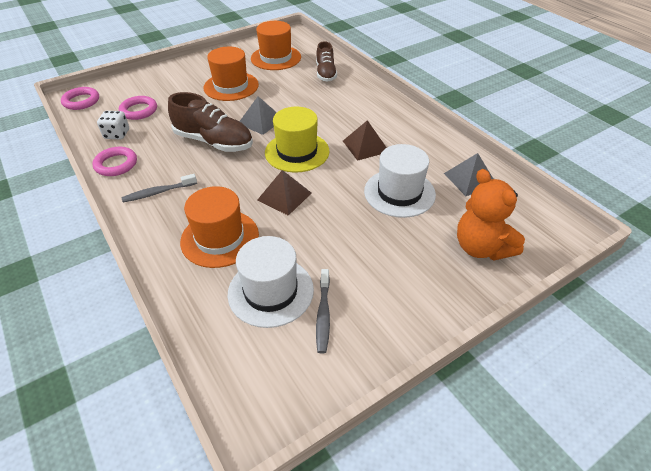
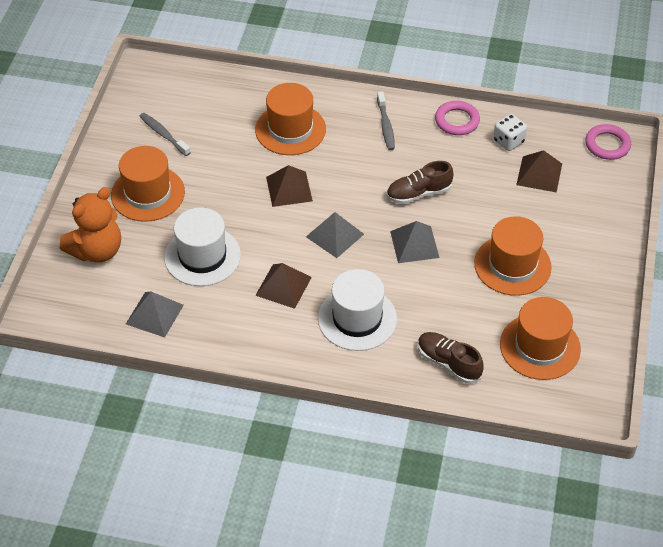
camera: 135 degrees right, 5 degrees up
(139, 110) = (539, 174): pink ring -> brown pyramid
(158, 192) = (385, 126): grey toothbrush -> grey toothbrush turned 150 degrees clockwise
(214, 142) = (418, 193): brown shoe -> brown shoe, size x0.65
(270, 291) = (212, 124): white hat -> white hat (357, 318)
(297, 152) = (334, 235): yellow hat -> grey pyramid
(395, 266) = (148, 193): none -> orange hat
(481, 247) = (97, 250): orange teddy bear -> orange teddy bear turned 120 degrees clockwise

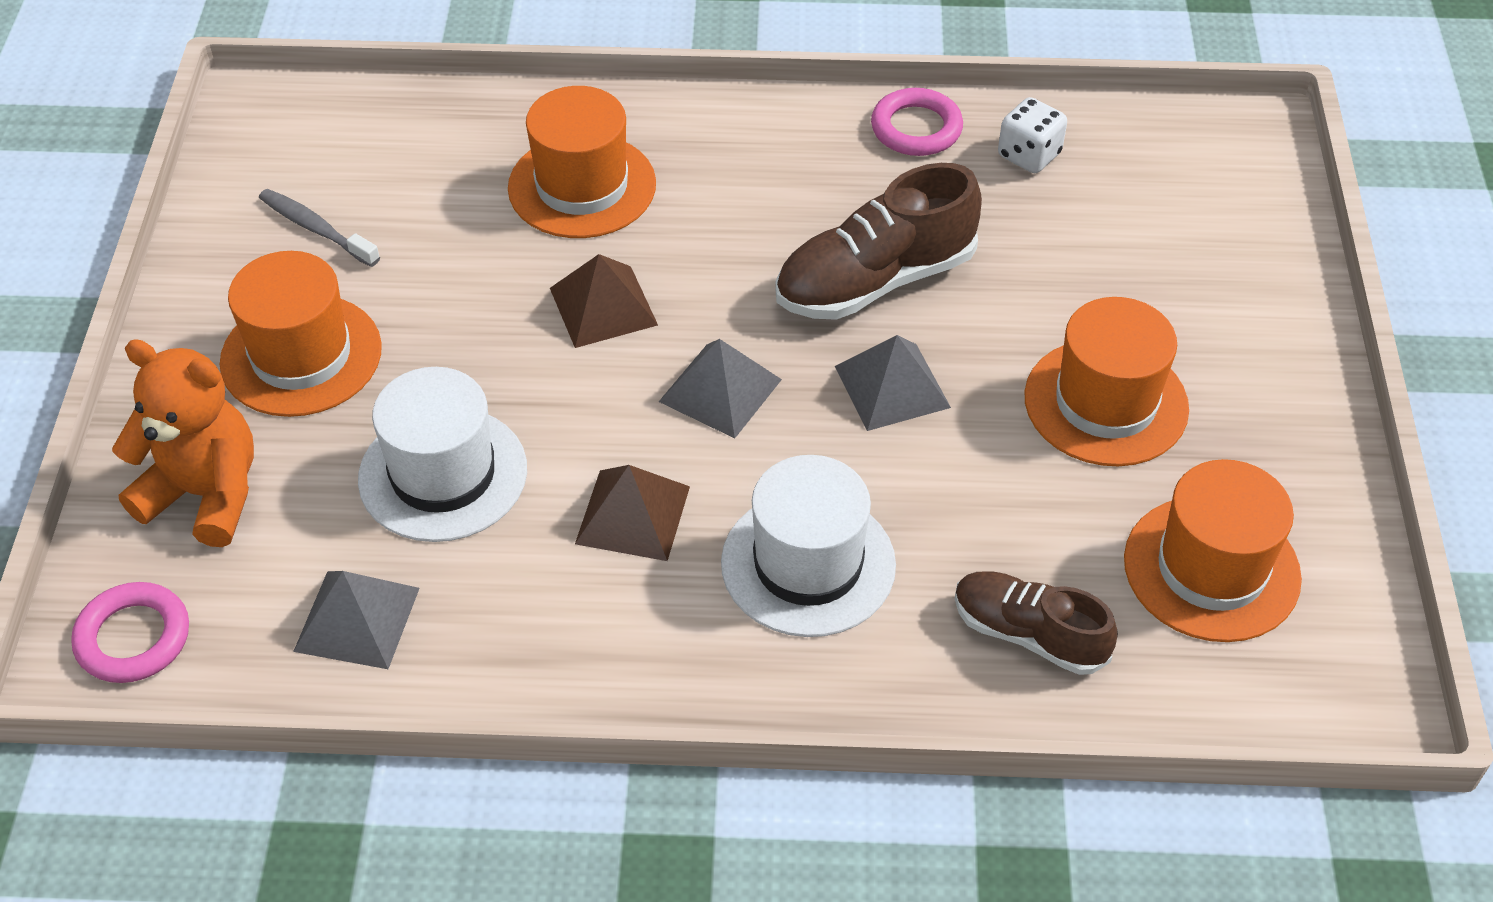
camera: 10 degrees left, 0 degrees up
(97, 250) = (205, 494): orange teddy bear -> orange teddy bear turned 105 degrees counterclockwise
(385, 126) = (775, 155): grey toothbrush -> none
(418, 193) = (875, 281): brown shoe -> brown shoe, size x1.54
(539, 174) = (1107, 211): brown pyramid -> none
(607, 145) = (1224, 138): pink ring -> pink ring (133, 638)

